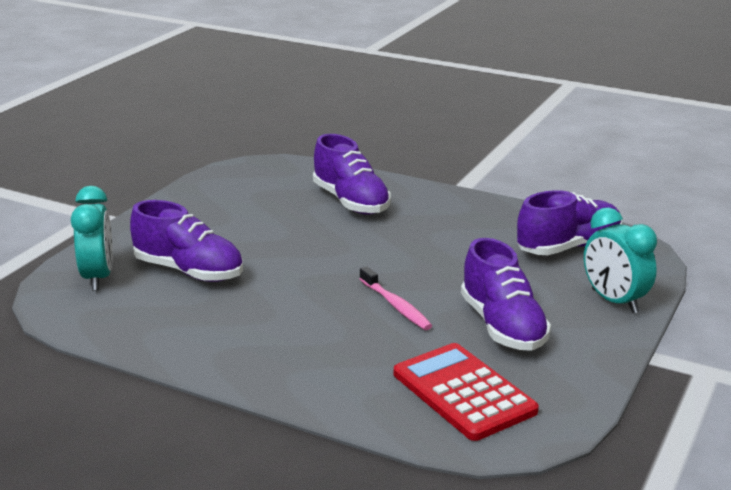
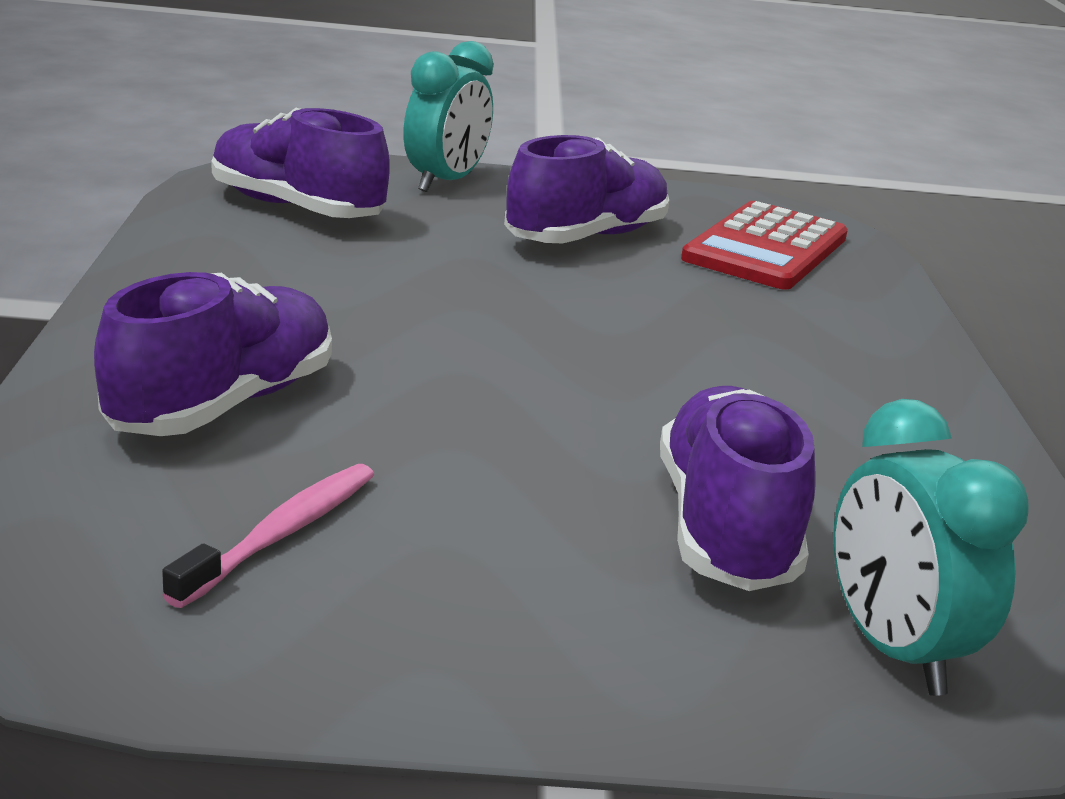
camera: 120 degrees left, 0 degrees up
(98, 278) = (893, 649): turquoise clock -> turquoise clock turned 75 degrees counterclockwise
(395, 305) = (614, 307): pink toothbrush -> pink toothbrush (281, 534)

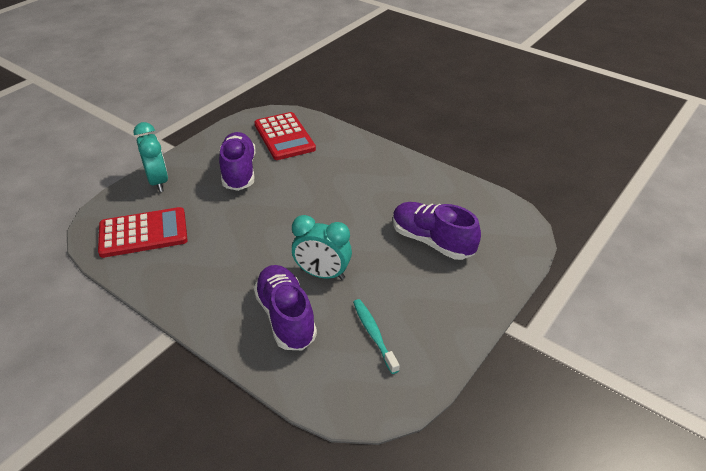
camera: 50 degrees left, 15 degrees up
(281, 534) = (374, 334): pink toothbrush -> turquoise toothbrush
(296, 208) = (143, 233): purple shoe -> red calculator
(893, 649) = (499, 242): turquoise clock -> turquoise clock (322, 274)

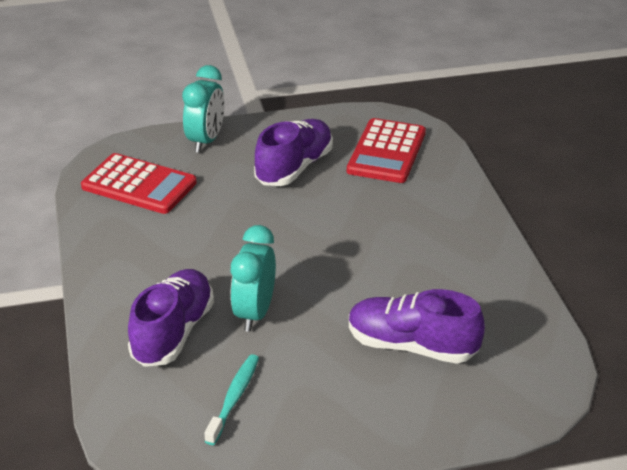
camera: 40 degrees right, 5 degrees down
(322, 274) = (254, 313): turquoise clock -> turquoise clock turned 45 degrees clockwise
(432, 241) = (412, 346): purple shoe -> purple shoe turned 60 degrees counterclockwise

